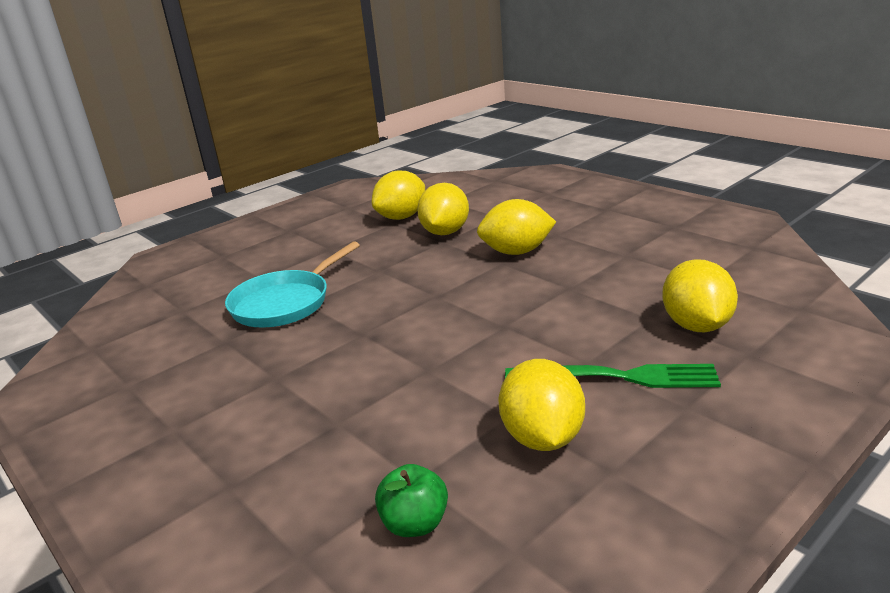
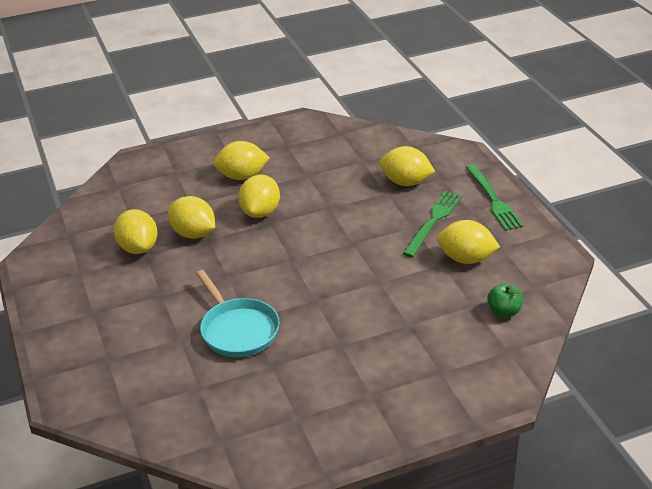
camera: 70 degrees left, 10 degrees up
(577, 223) = (242, 176): none -> yellow lemon
(752, 424) = (493, 199): none -> green fork

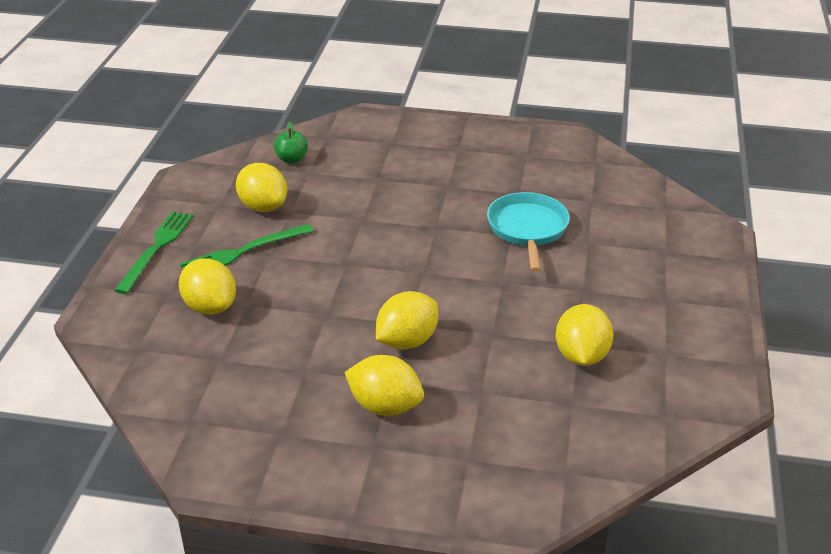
camera: 150 degrees left, 0 degrees up
(194, 234) = (505, 347): yellow lemon -> none

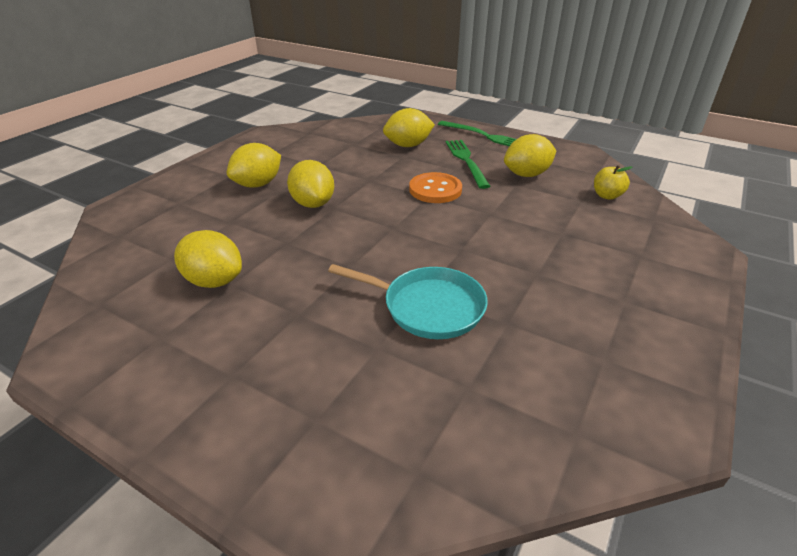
camera: 110 degrees right, 0 degrees up
(291, 159) = (607, 196): green apple -> yellow apple
(329, 261) = (435, 190): none -> orange button

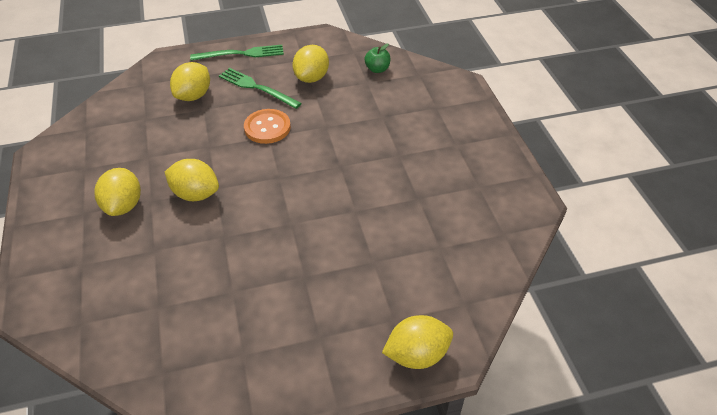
camera: 45 degrees left, 10 degrees up
(214, 281) = (217, 297): yellow lemon -> yellow lemon (416, 354)
(428, 307) = (369, 218): turquoise pan -> none
(607, 196) = (377, 69): yellow apple -> green apple

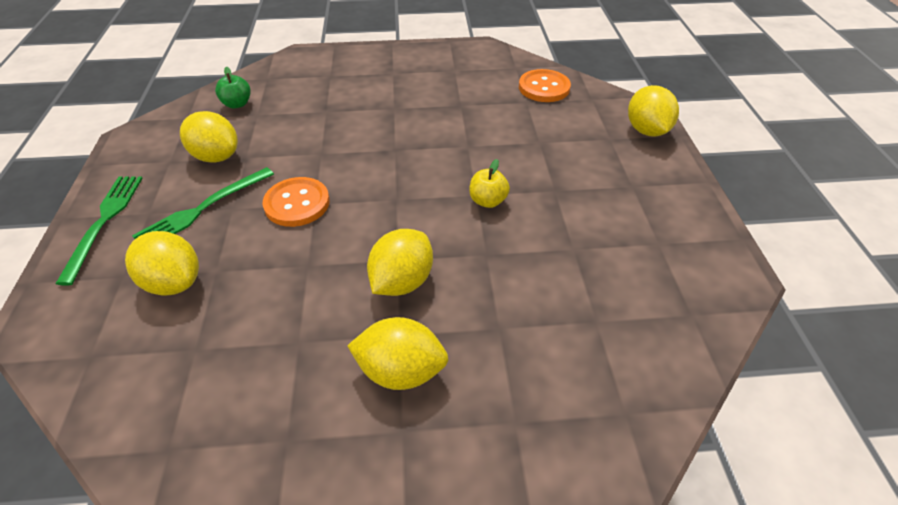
camera: 80 degrees left, 0 degrees up
(283, 231) = (487, 201): none -> yellow apple
(471, 260) = (544, 88): none -> orange button

